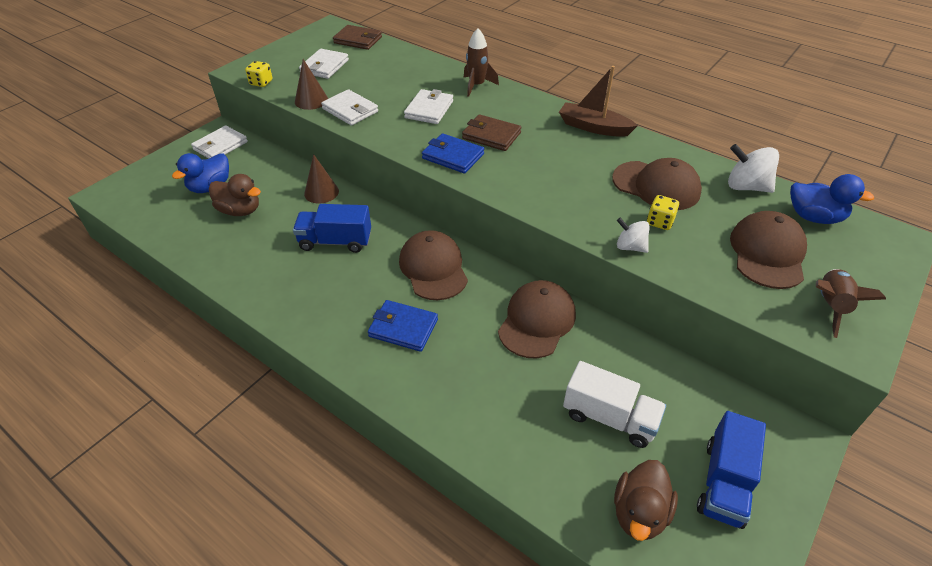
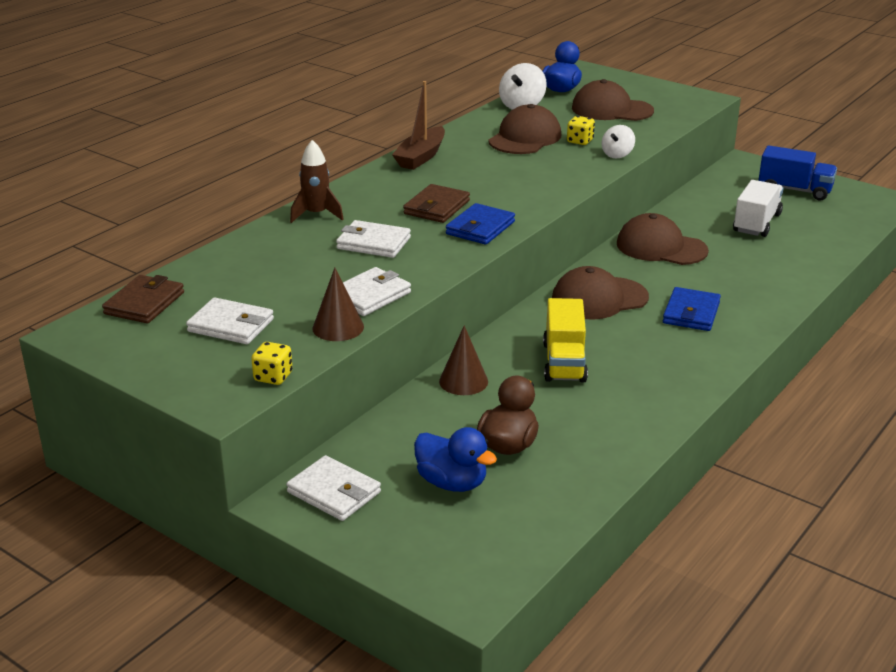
camera: 90 degrees left, 15 degrees down
(335, 241) = (564, 362): blue truck -> yellow truck
(639, 513) = (834, 219): brown duck -> none
(830, 306) = (666, 99): brown rocket -> none

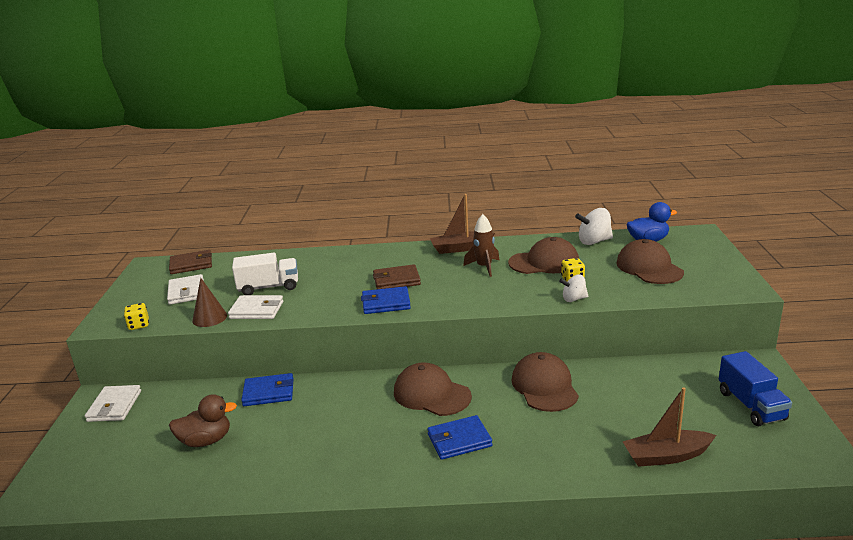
camera: 55 degrees right, 5 degrees down
(316, 214) = (341, 256): brown rocket -> brown rocket (484, 267)
(373, 243) = (324, 284): white wallet -> none
(452, 483) = (148, 439): blue duck -> none
(463, 381) = (268, 392): brown cone -> blue wallet
(564, 362) = (328, 417): yellow truck -> none
(756, 223) = (654, 411): white truck -> white truck (269, 287)
(817, 244) = (666, 456): none -> brown boat

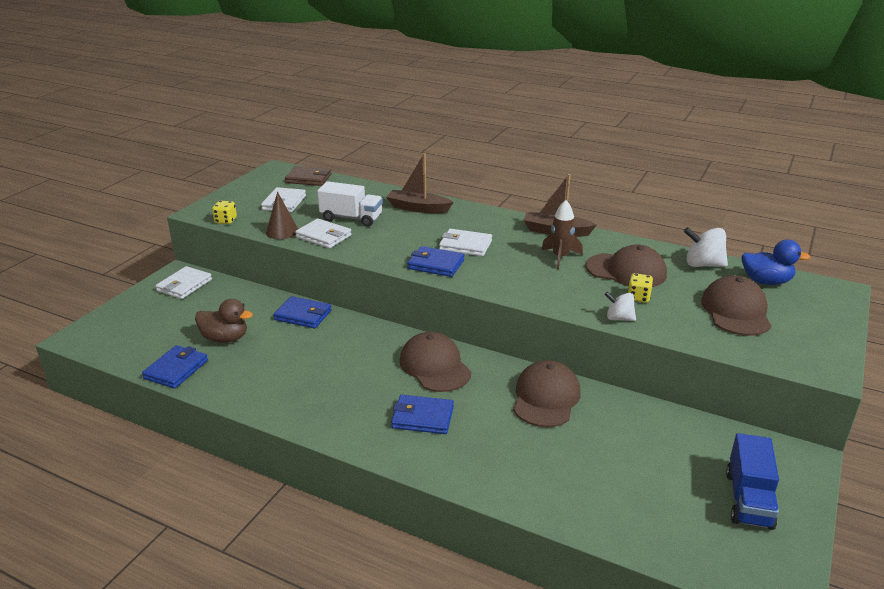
camera: 25 degrees right, 5 degrees up
(177, 489) = (176, 369): none -> blue wallet
(396, 280) = (465, 245): brown wallet -> white wallet
(666, 456) = (605, 511): brown boat -> brown boat (418, 208)

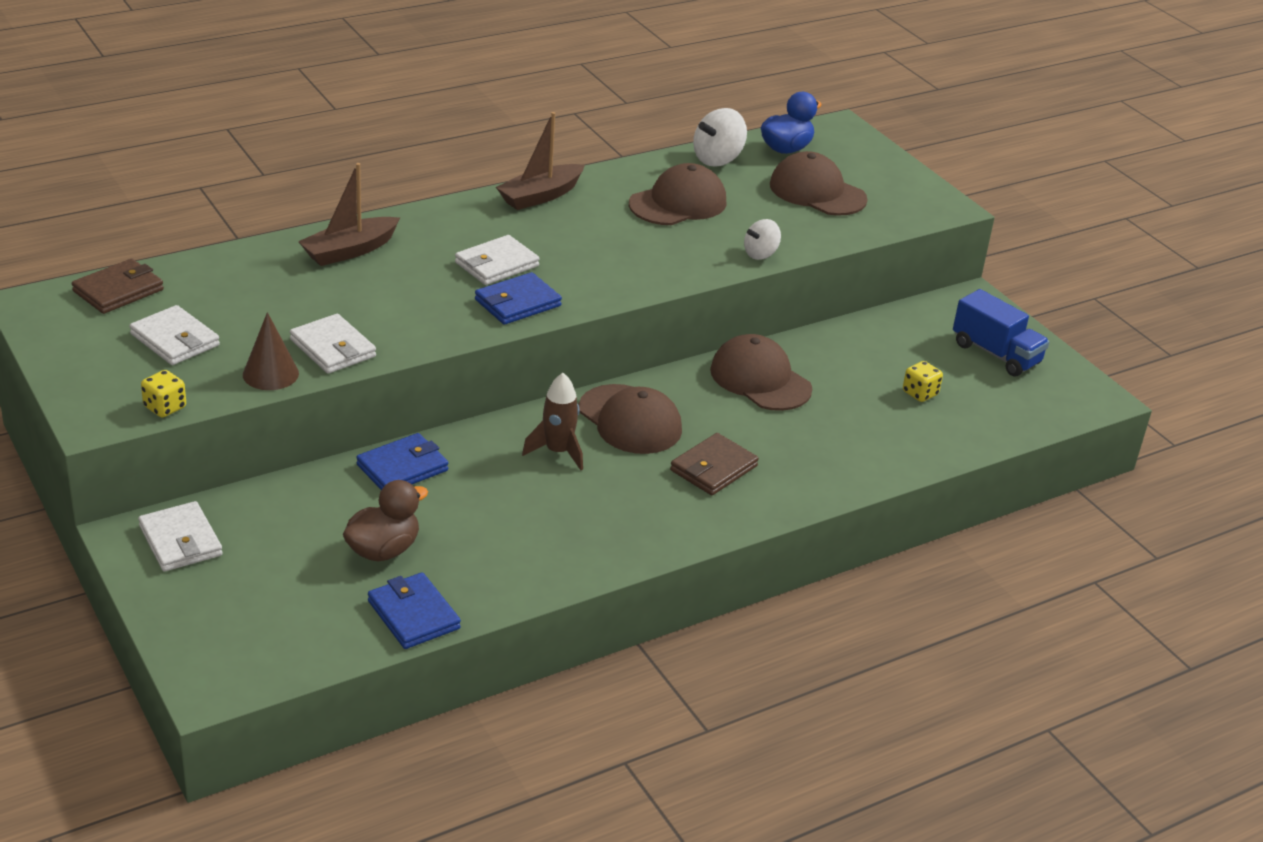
camera: 60 degrees left, 5 degrees up
(323, 236) = (333, 348): white wallet -> white wallet turned 75 degrees clockwise
(351, 218) = (307, 308): white truck -> none
(422, 417) = (713, 468): blue wallet -> brown wallet
(435, 366) = (630, 420): brown cap -> brown cap turned 135 degrees counterclockwise
(560, 257) = (603, 223): brown rocket -> brown rocket (558, 452)
(638, 297) = (736, 224): yellow dice -> yellow dice (920, 393)

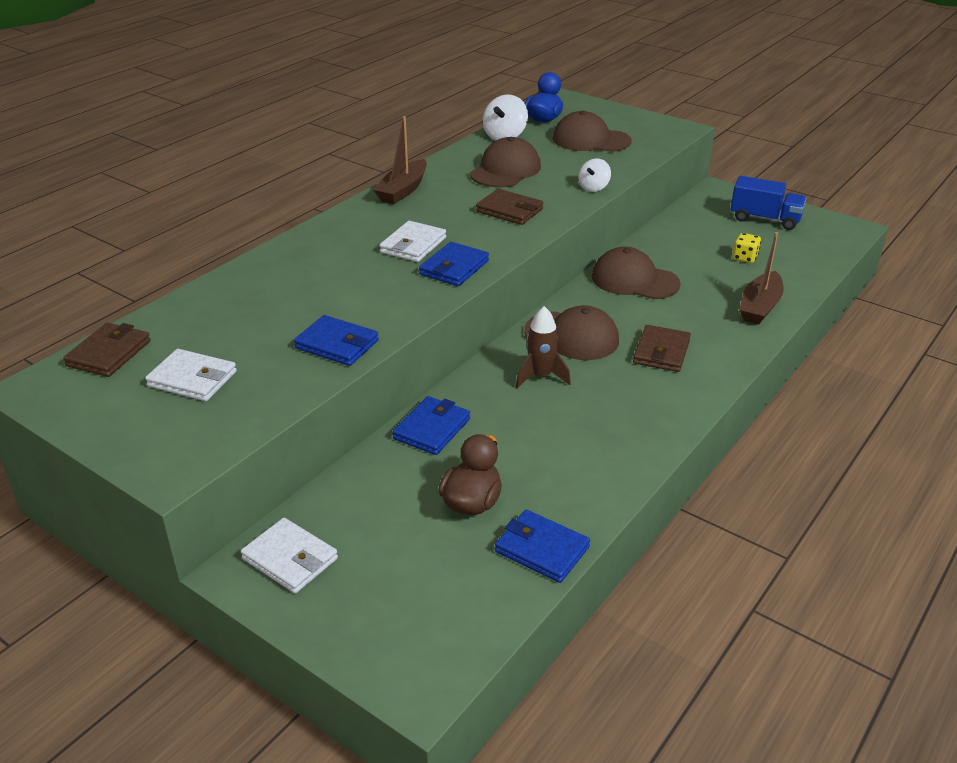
camera: 20 degrees left, 0 degrees up
(165, 407) = (227, 440): yellow dice -> none
(270, 374) = (301, 381): brown cone -> none
(333, 348) = (337, 344): white wallet -> blue wallet
(349, 251) = (288, 267): brown boat -> brown boat (760, 307)
(637, 254) = (509, 210): none -> brown wallet

